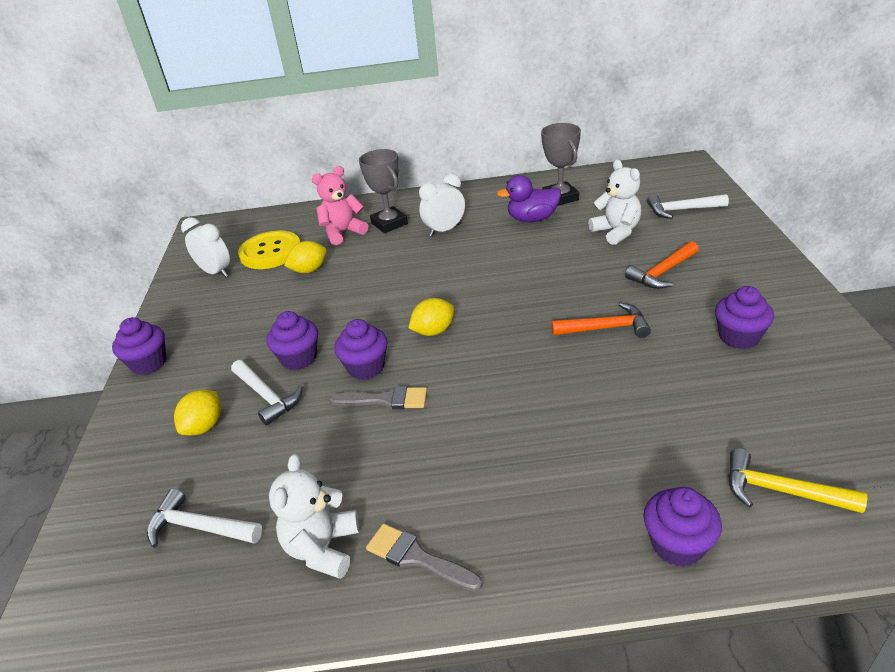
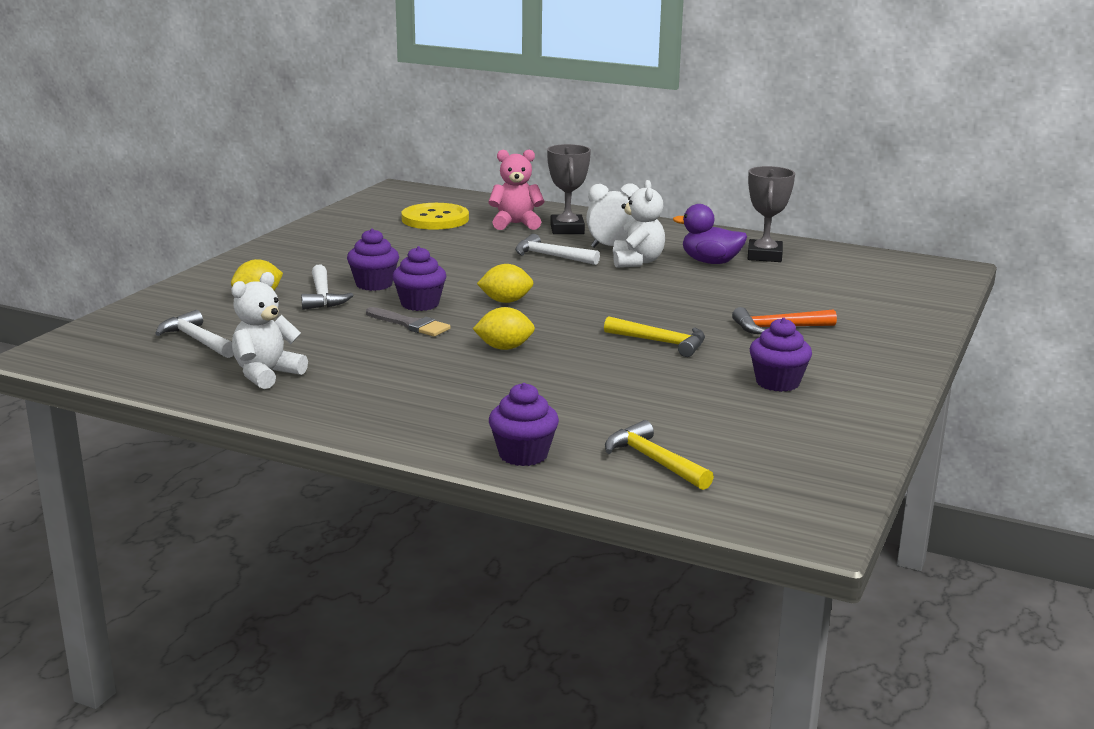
camera: 25 degrees right, 15 degrees down
(149, 363) = (257, 254): purple cupcake -> none
(215, 272) = (373, 219): white clock -> none
(309, 270) = (453, 239): yellow lemon -> yellow lemon (504, 348)
(417, 558) = (324, 399): grey brush -> none
(605, 328) = (661, 342): orange hammer -> yellow hammer
(616, 232) = (780, 292): white teddy bear -> white teddy bear (637, 262)
(682, 210) = (879, 296): white hammer -> white hammer (551, 256)

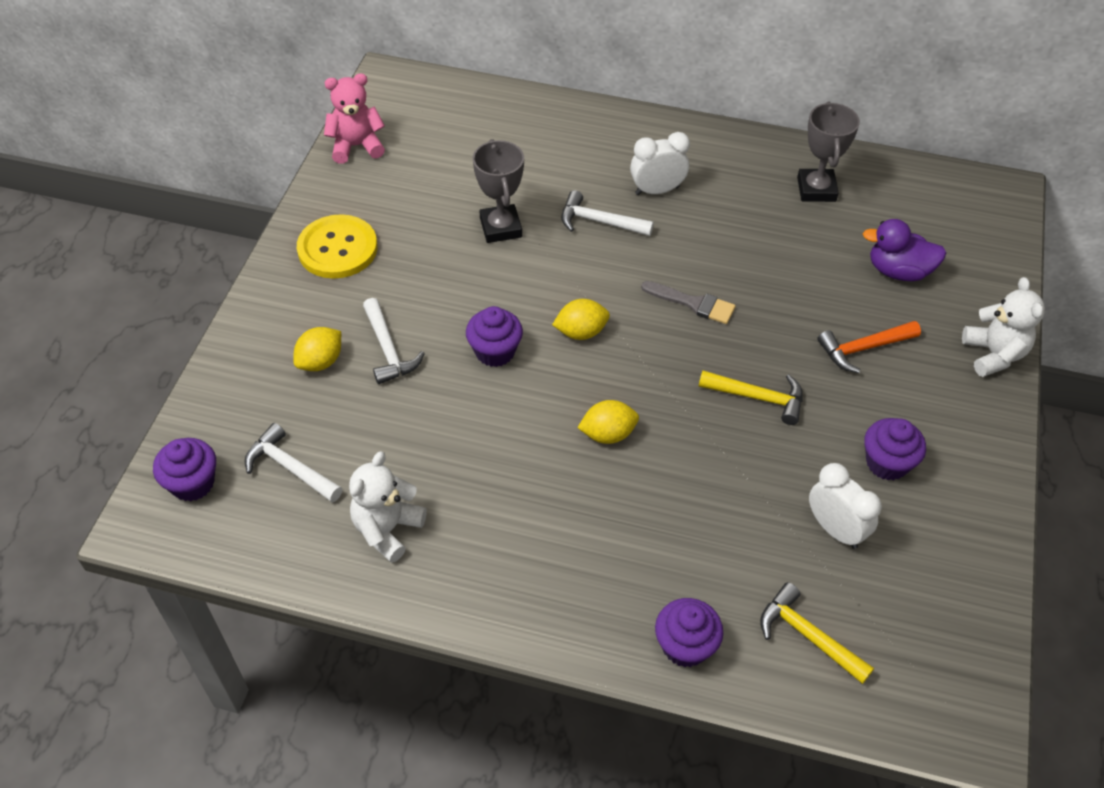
camera: 10 degrees left, 30 degrees up
(374, 284) = (433, 314): purple cupcake -> purple cupcake (192, 483)
(410, 324) = (499, 398): grey brush -> grey brush (693, 303)
(435, 219) = (451, 149): yellow button -> yellow button (337, 249)
(516, 224) = (541, 150): pink teddy bear -> pink teddy bear (356, 146)
(567, 229) = (599, 155): grey trophy -> grey trophy (501, 227)
(637, 262) = (691, 222): white teddy bear -> white teddy bear (993, 354)
(708, 410) = (835, 529): none -> white clock
(710, 262) = (765, 211): purple duck -> purple duck (898, 271)

